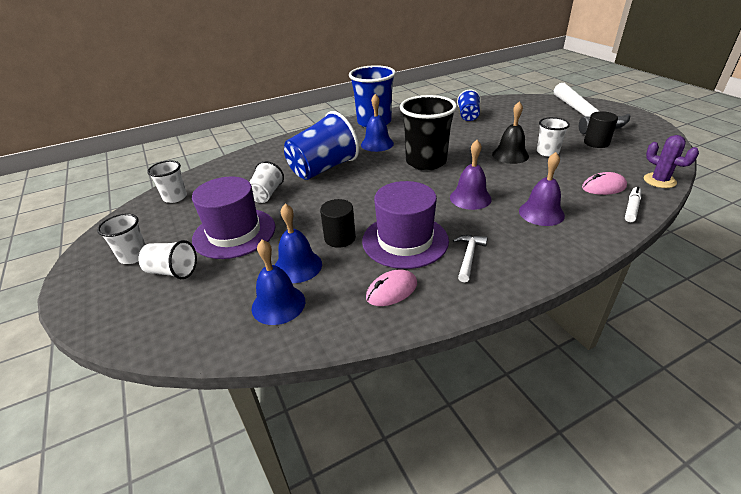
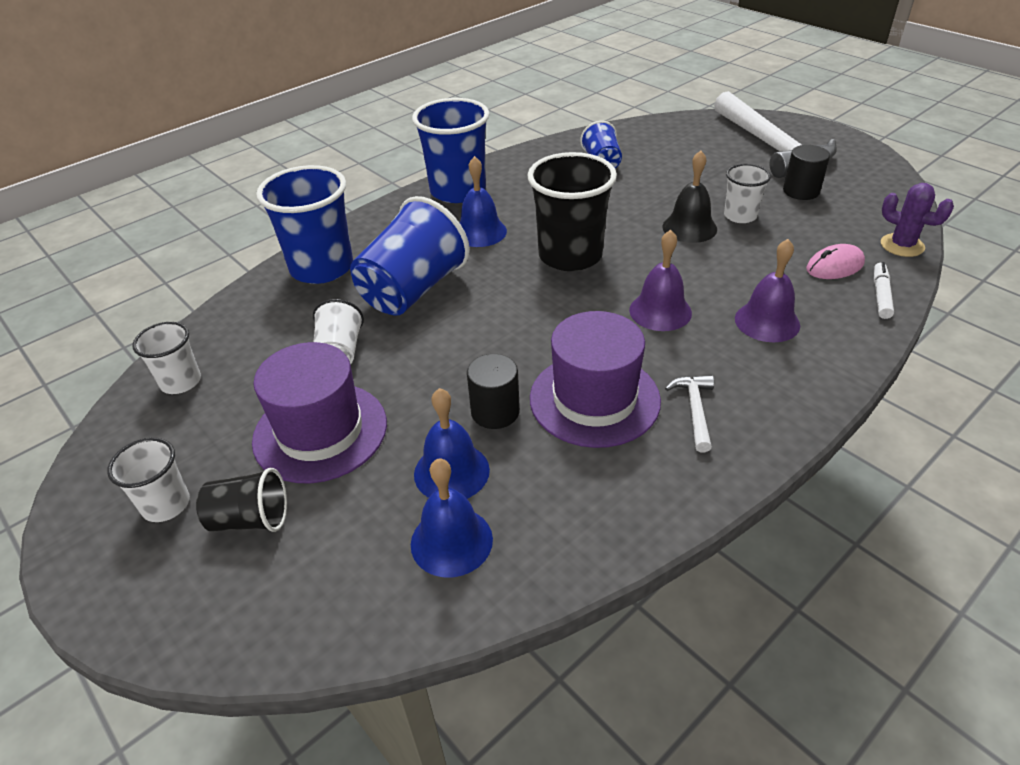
camera: 15 degrees left, 5 degrees up
(172, 271) = (250, 519): white cup -> black cup
(278, 152) = (322, 268): none -> blue cup
(391, 291) = (609, 485): pink mouse -> none

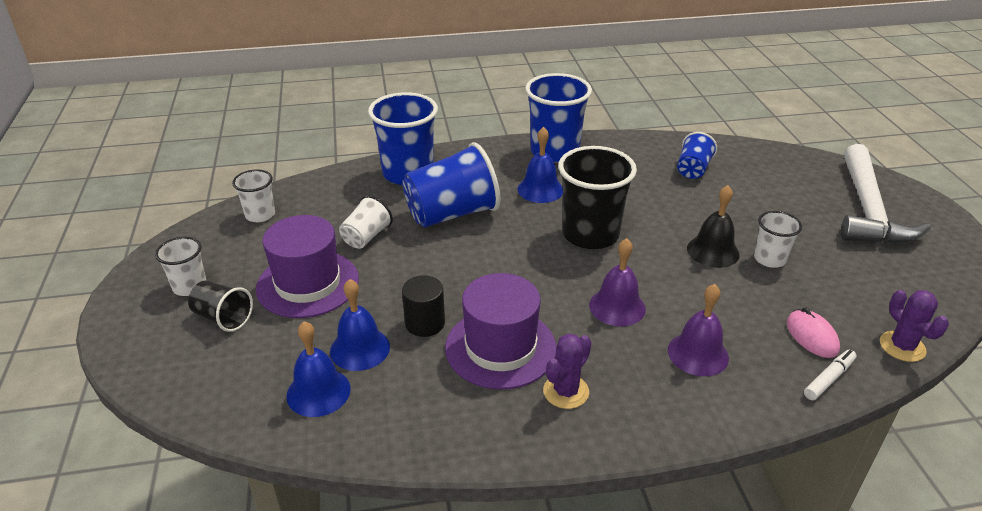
camera: 30 degrees right, 5 degrees down
(695, 410) = (566, 391): white hammer -> purple cactus
(801, 191) = (853, 260): black cylinder -> none
(834, 266) = (812, 336): pink mouse -> pink mouse turned 60 degrees clockwise

